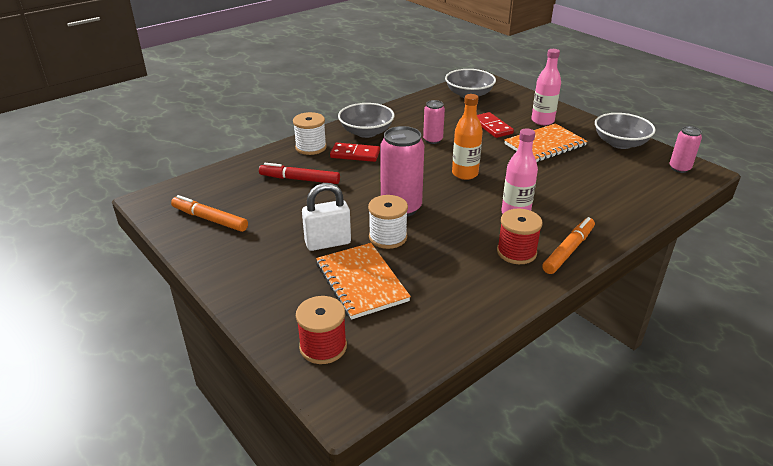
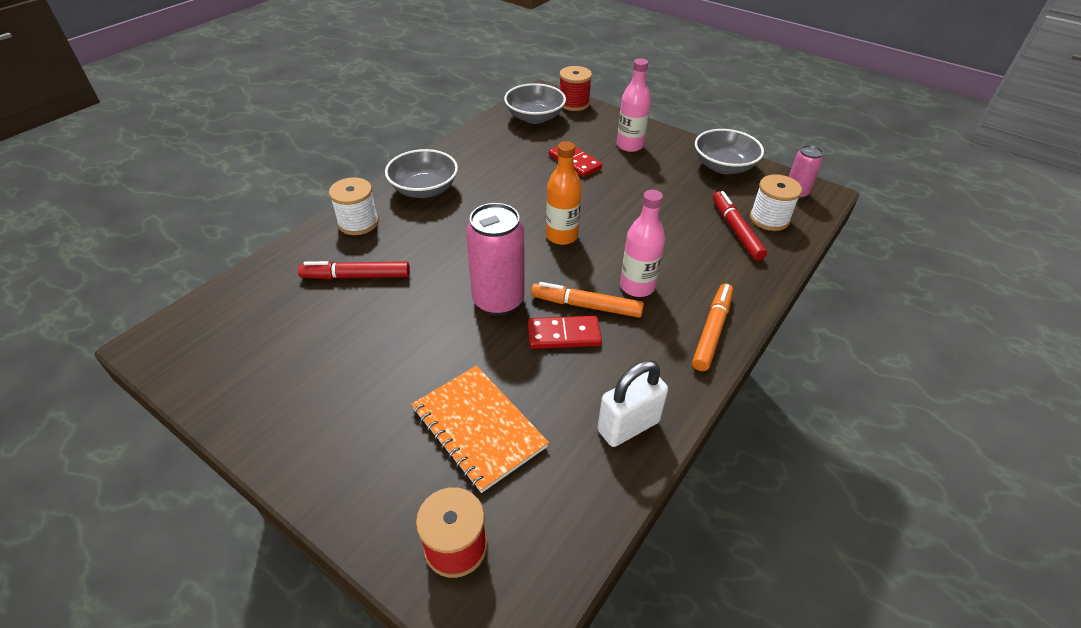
camera: 15 degrees left, 10 degrees up
(209, 219) = (247, 362): orange marker -> orange marker (586, 306)
(328, 243) = (419, 372): white padlock -> white padlock (628, 426)
(355, 154) = (418, 226): red domino -> red domino (564, 335)
(388, 237) = (493, 350): white spool -> white spool (769, 219)
(433, 140) = (509, 190): pink can -> none
(516, 252) = (654, 344): red spool -> red spool (574, 103)
(545, 145) = (642, 180): orange notebook -> none
(614, 187) = (736, 230): none -> red marker

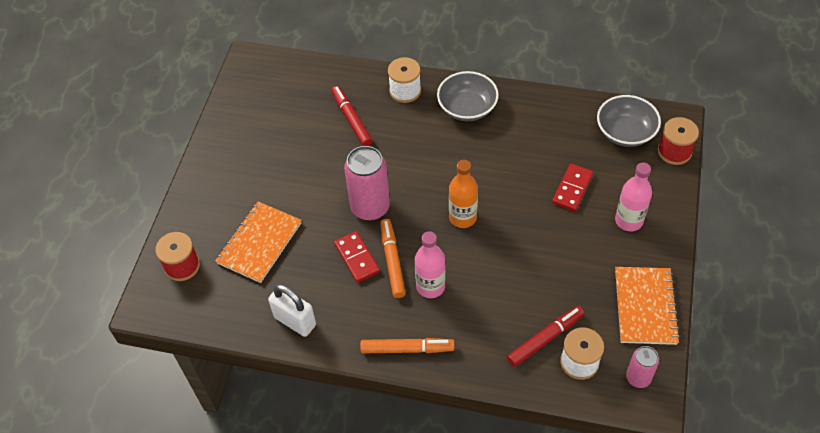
camera: 70 degrees right, 10 degrees up
(723, 166) = (645, 306): grey bowl -> orange notebook

